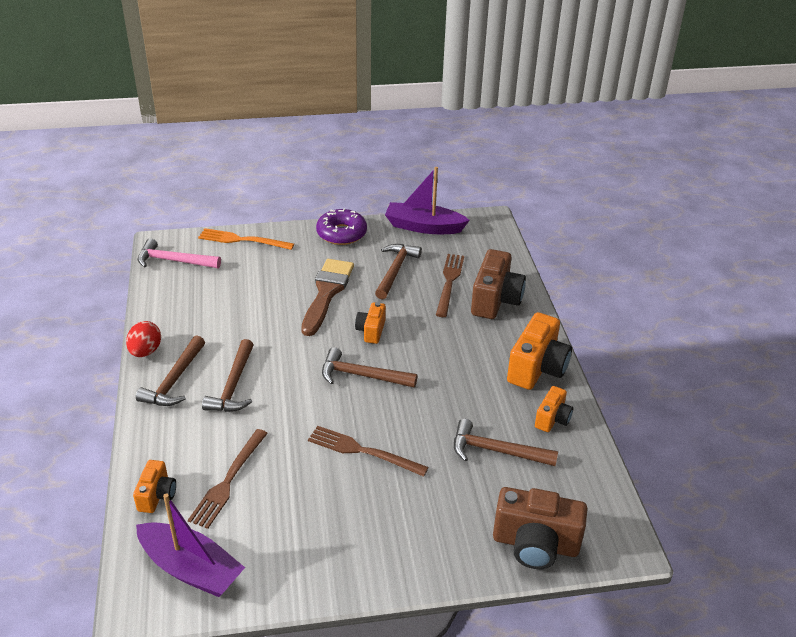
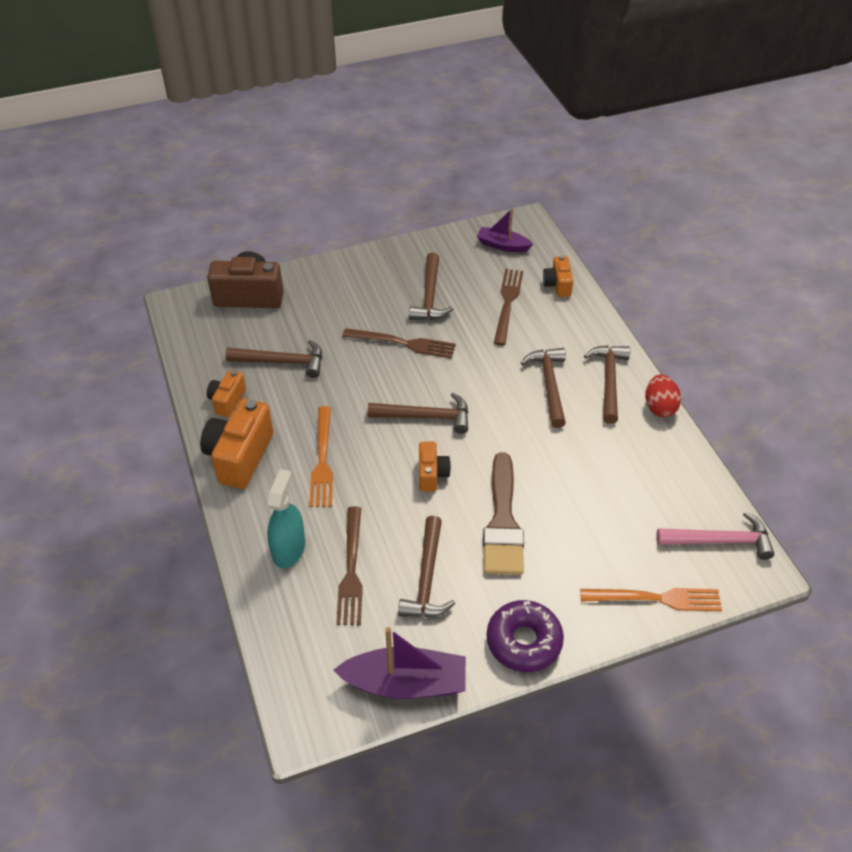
camera: 170 degrees right, 10 degrees up
(191, 569) = (503, 245): purple boat -> purple boat, size x0.62
(314, 506) = (429, 296): none -> brown hammer
(463, 354) = (322, 460): none -> orange fork
(495, 300) = (288, 549): brown camera -> turquoise spray bottle

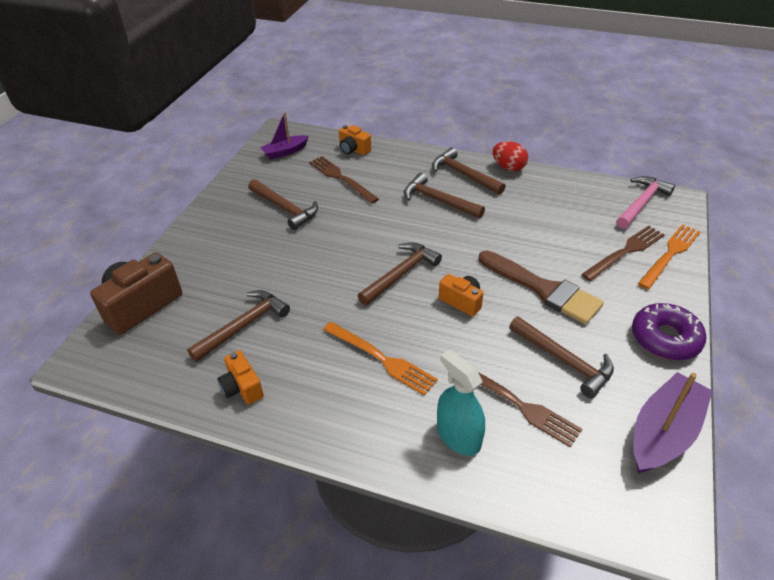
camera: 50 degrees left, 5 degrees down
(239, 456) = (317, 414): orange camera -> none
(403, 343) = (313, 246): brown fork -> brown fork (625, 252)

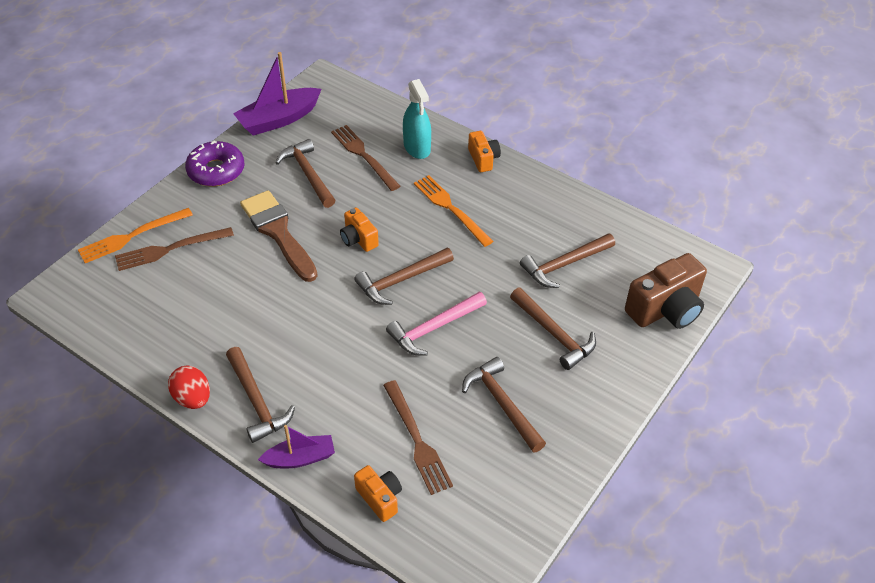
camera: 165 degrees left, 5 degrees up
(242, 388) = (569, 213): orange camera -> orange camera (483, 159)
(285, 152) = (482, 524): purple boat -> purple boat (300, 458)
(438, 200) = (313, 366): brown hammer -> brown hammer (554, 334)
(642, 203) = (93, 300): pink hammer -> pink hammer (433, 328)

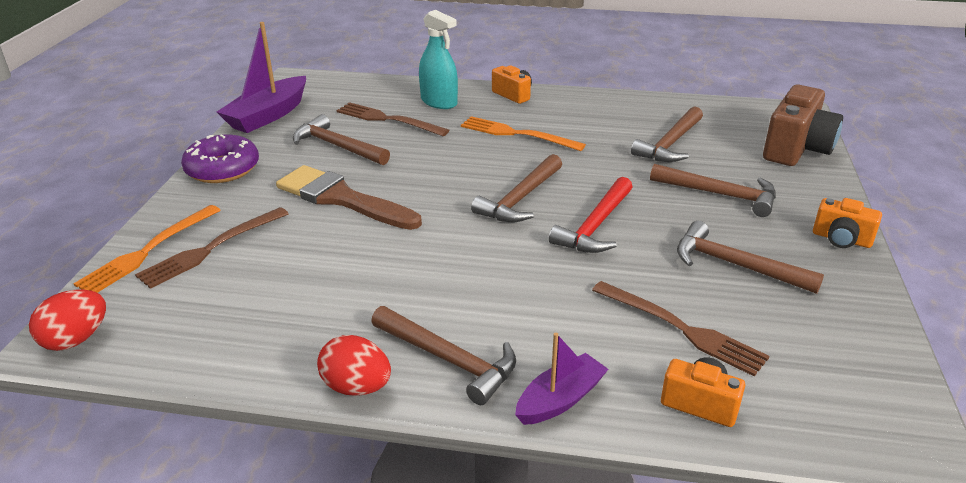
camera: 25 degrees left, 15 degrees down
(62, 296) = (76, 339): none -> red egg
(358, 239) = (441, 180): orange camera -> orange camera (841, 239)
(433, 328) = (595, 226): pink hammer -> red hammer

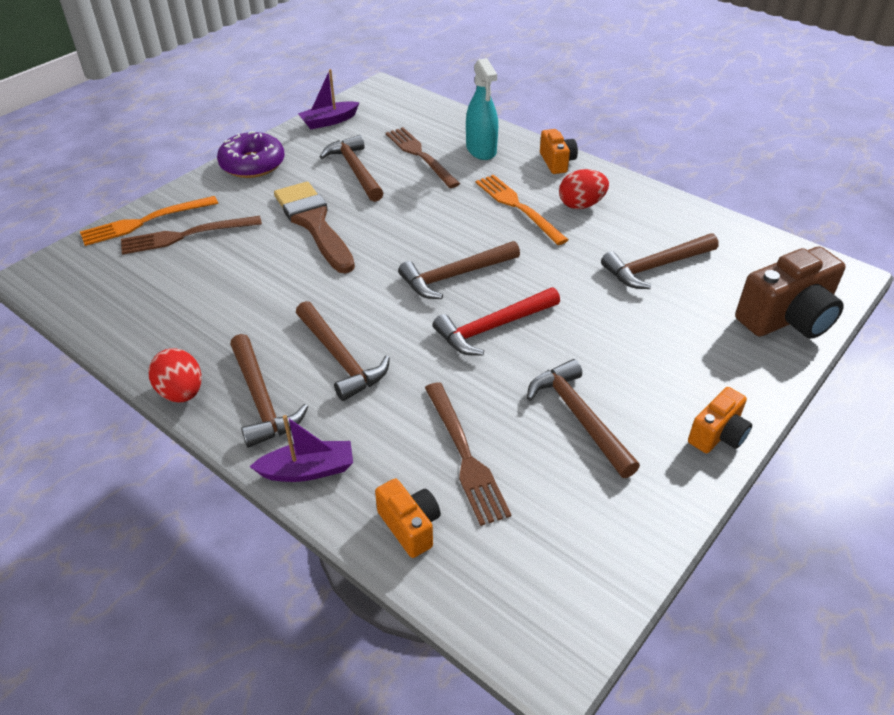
camera: 30 degrees right, 10 degrees up
(76, 339) = (49, 277): red egg -> red egg (581, 205)
(268, 115) = (329, 121): purple boat -> purple boat, size x0.62
(720, 195) = (645, 340): brown hammer -> brown hammer (340, 358)
(841, 239) = (717, 435): orange camera -> orange camera turned 105 degrees counterclockwise

